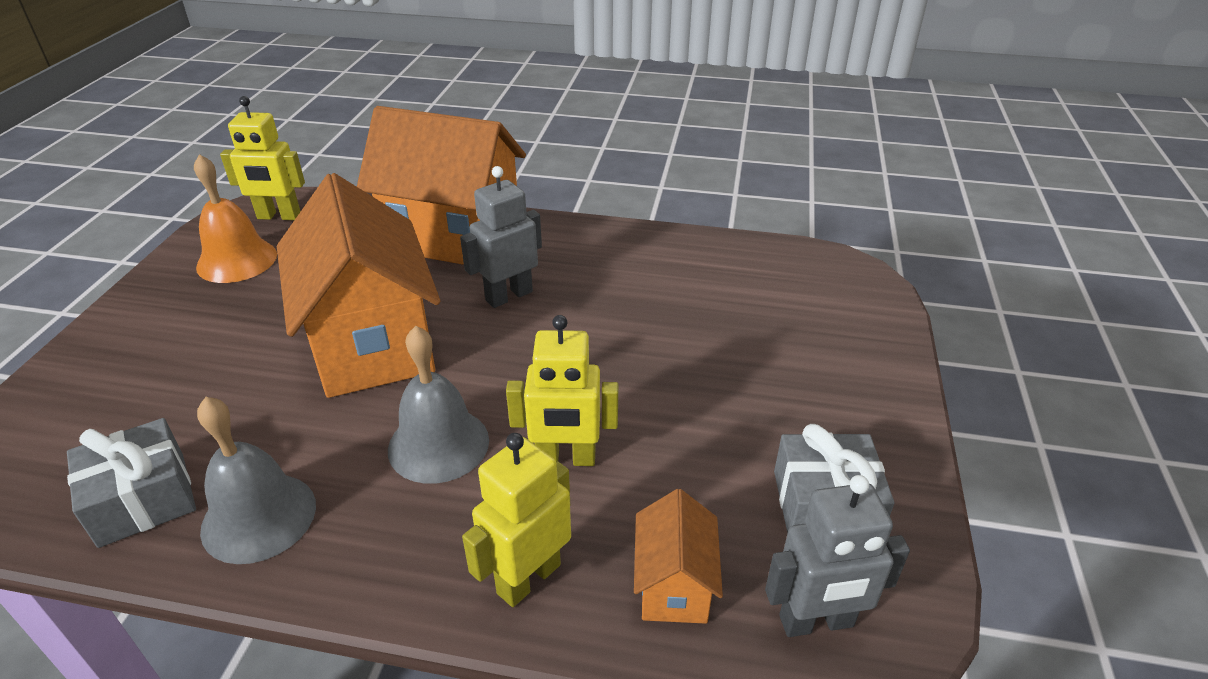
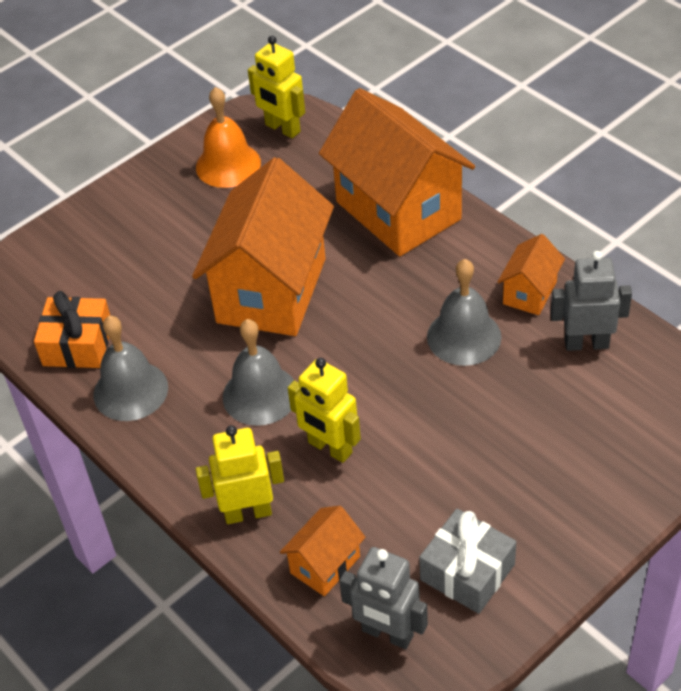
camera: 40 degrees right, 10 degrees up
(142, 499) = (78, 345): grey gift -> orange gift
(508, 296) = (396, 292): grey robot -> grey robot (586, 343)
(608, 304) = (464, 336): none -> grey bell
(633, 252) = (530, 293): none -> orange house

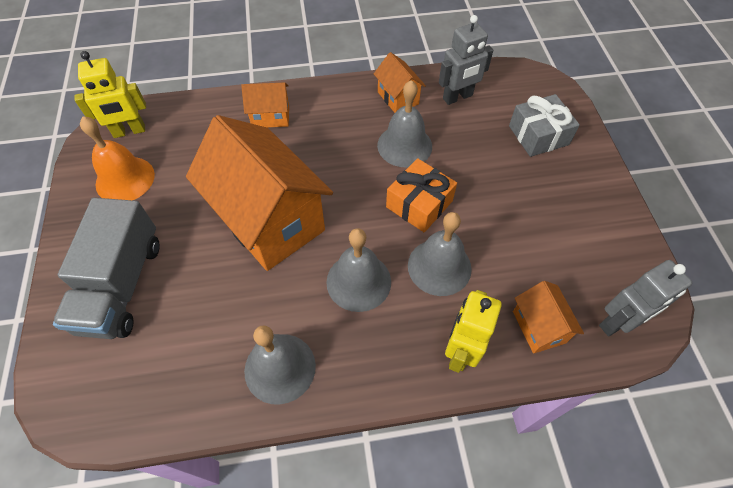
camera: 60 degrees left, 10 degrees up
(78, 345) = (195, 382): orange gift -> orange gift (419, 204)
(125, 239) = (122, 285): none -> grey truck
(329, 448) = (439, 267): yellow robot -> grey bell
(398, 210) = (270, 117): orange house -> orange house, size x0.46
(467, 572) = (592, 250): grey gift -> grey gift (538, 135)
(586, 343) = (457, 97): grey robot -> grey robot turned 150 degrees counterclockwise

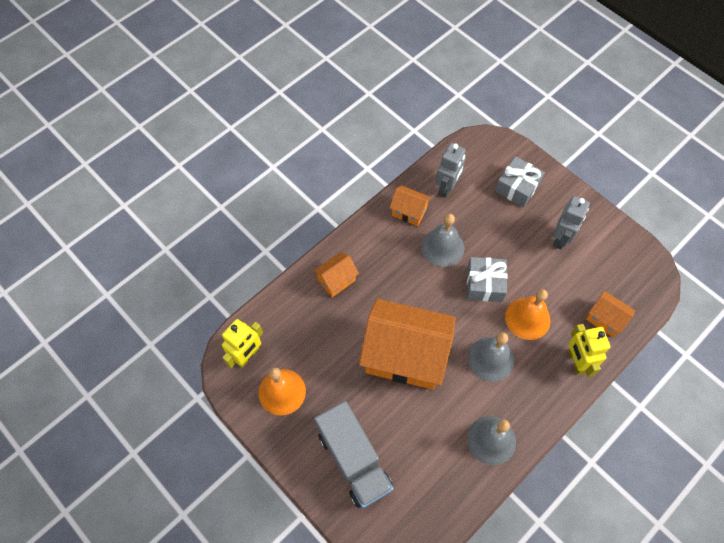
camera: 35 degrees left, 5 degrees up
(419, 204) = (484, 284): orange gift -> grey gift
(439, 267) = (527, 318): grey bell -> orange bell
(617, 322) = (641, 289): grey robot -> grey robot (561, 238)

